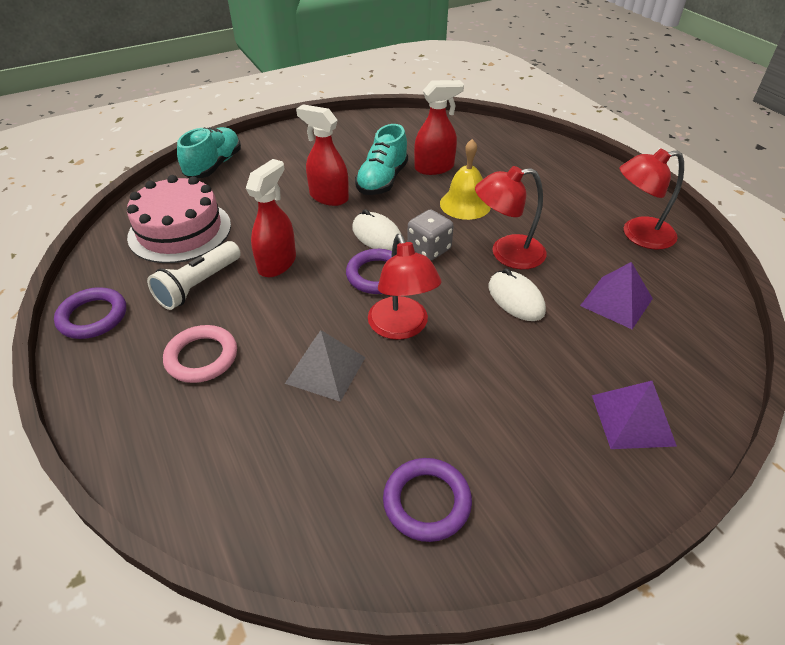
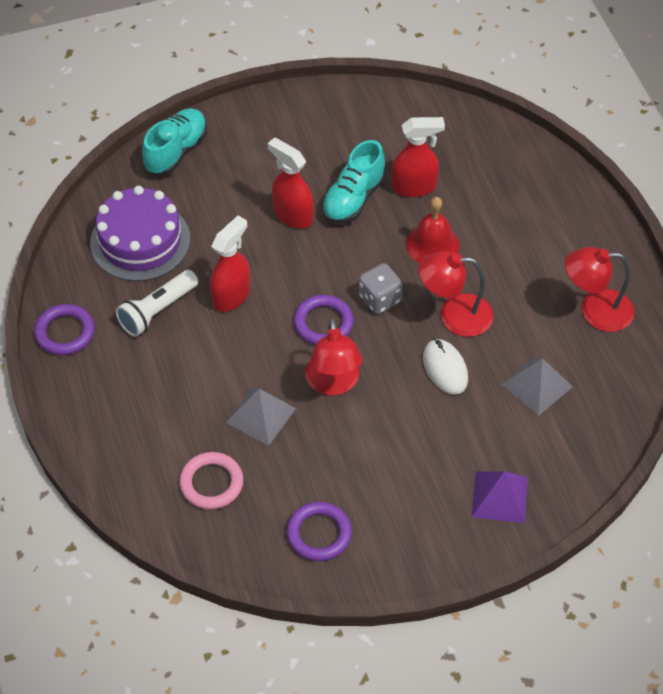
camera: 10 degrees right, 10 degrees up
(180, 231) = (140, 241): pink cake -> purple cake
(201, 357) = (158, 387): pink ring -> pink ring (211, 483)
(377, 236) = (333, 275): white mouse -> none
(465, 204) = (432, 245): yellow bell -> red bell
(616, 302) = (537, 385): purple pyramid -> grey pyramid

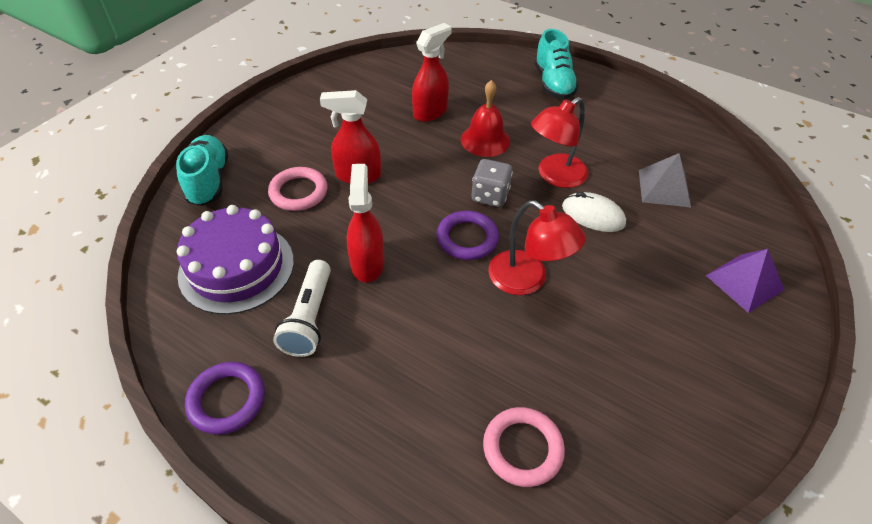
camera: 40 degrees left, 5 degrees down
(234, 203) = (298, 192): none -> pink ring
(261, 415) = (498, 348): grey pyramid -> none
(319, 534) = (665, 421): purple ring -> none
(353, 198) = (394, 141): turquoise shoe -> turquoise shoe (553, 83)
(595, 311) = (636, 122): red lamp -> none

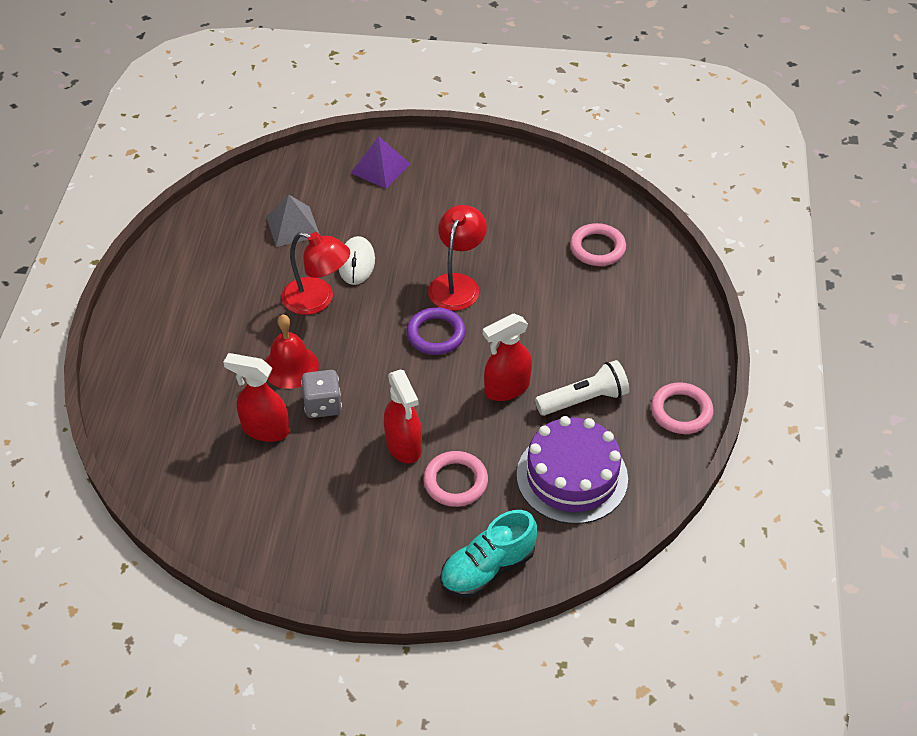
camera: 115 degrees left, 0 degrees up
(227, 400) = (681, 411): purple ring -> pink ring
(490, 196) = (372, 336): grey dice -> grey dice (323, 405)
(553, 83) = (155, 341): turquoise shoe -> none

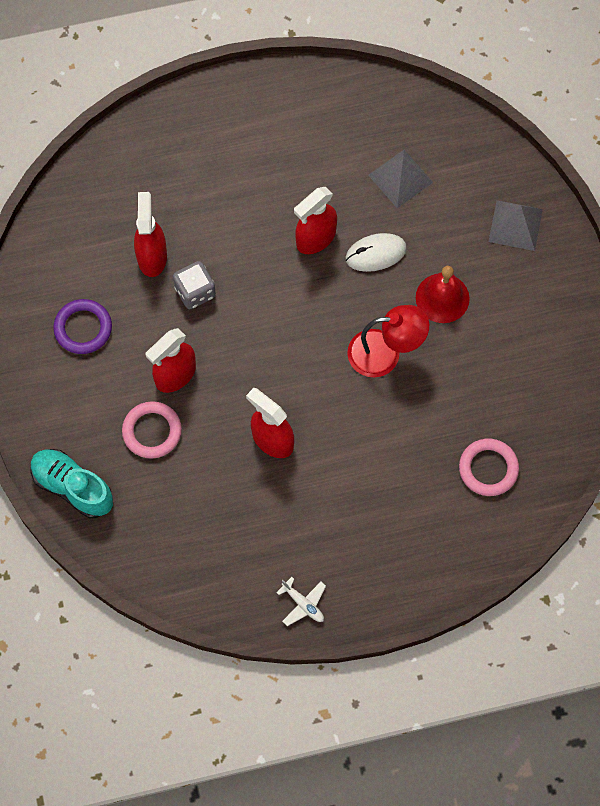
camera: 70 degrees right, 20 degrees up
(290, 366) = (228, 248): red bell -> red bell (442, 298)
(317, 300) = (315, 238): red lamp -> red spray bottle
(380, 168) = (515, 225): purple pyramid -> grey pyramid
(436, 334) = (314, 356): purple ring -> purple ring (83, 328)
(572, 476) = (192, 527): purple cake -> none
(584, 400) = (284, 512): white flashlight -> none
(681, 411) = (303, 604): pink ring -> white plane

